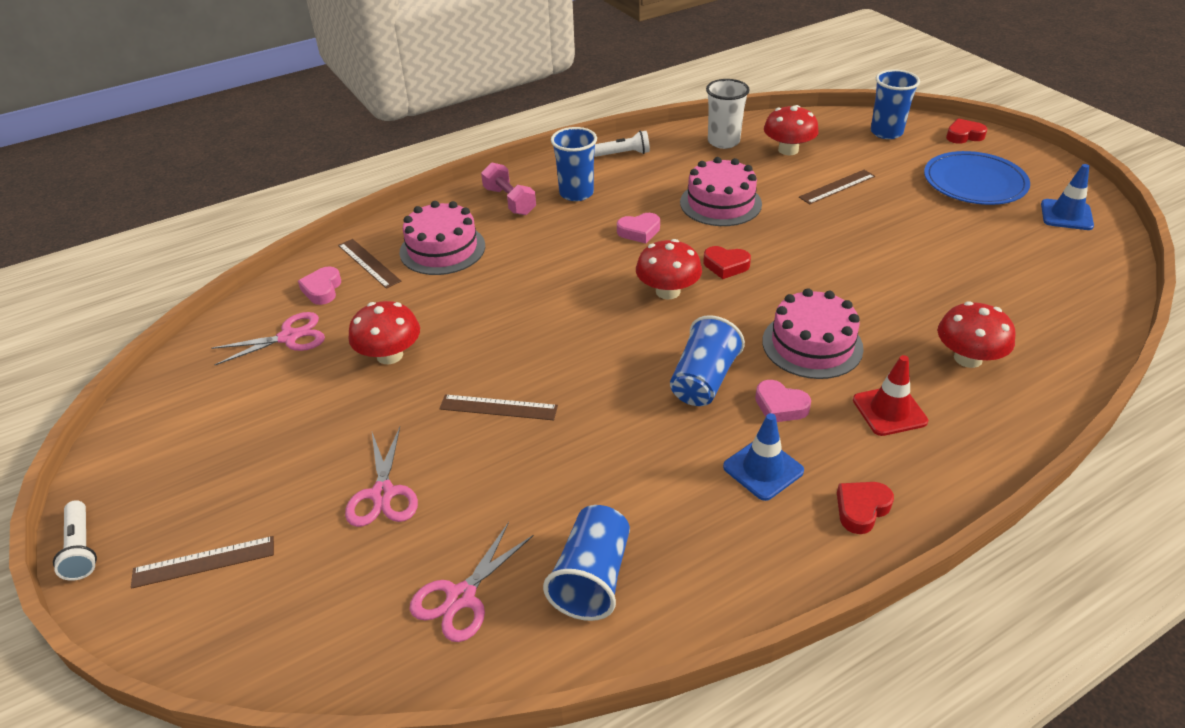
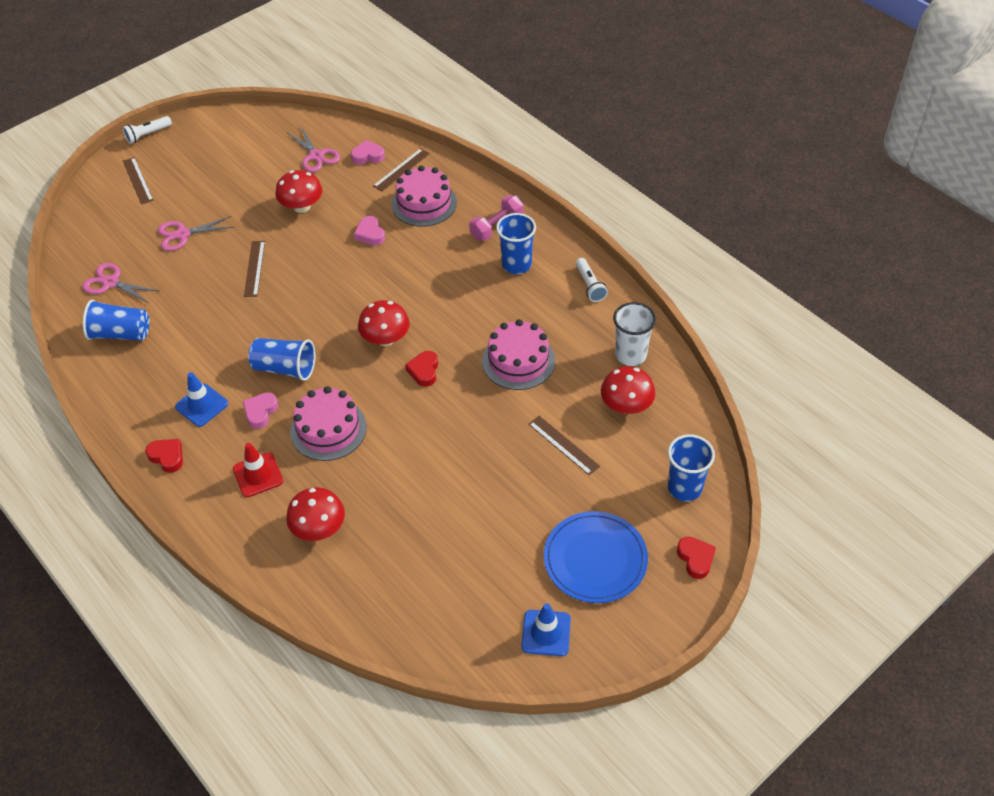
camera: 80 degrees right, 10 degrees up
(639, 231) = (465, 312): pink heart -> pink heart (370, 234)

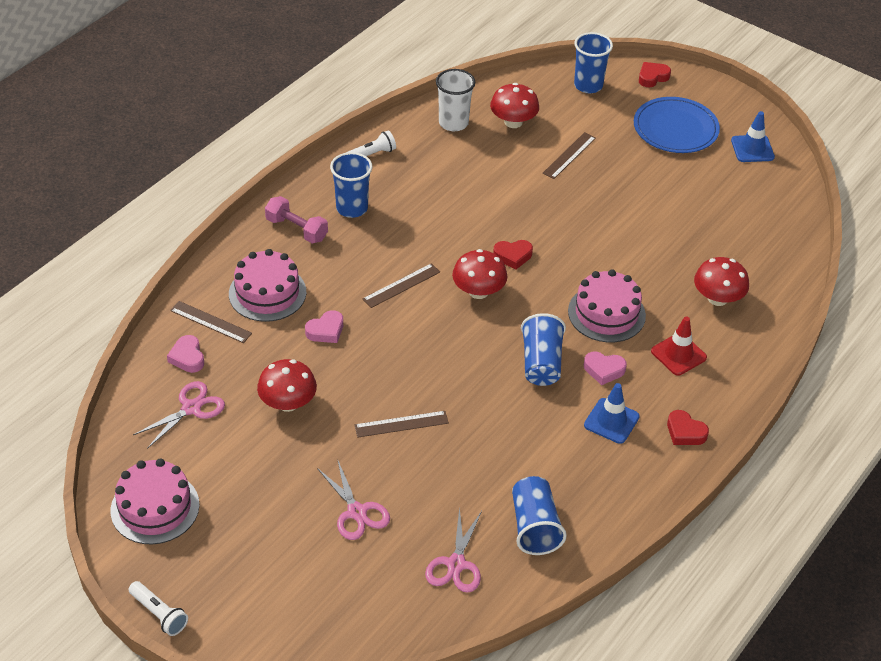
camera: 105 degrees left, 5 degrees down
(138, 180) = (260, 595): brown ruler -> brown ruler (401, 285)
(167, 457) = (685, 432): red heart -> red heart turned 75 degrees counterclockwise
(518, 361) = (481, 193): pink cake -> pink cake (155, 507)

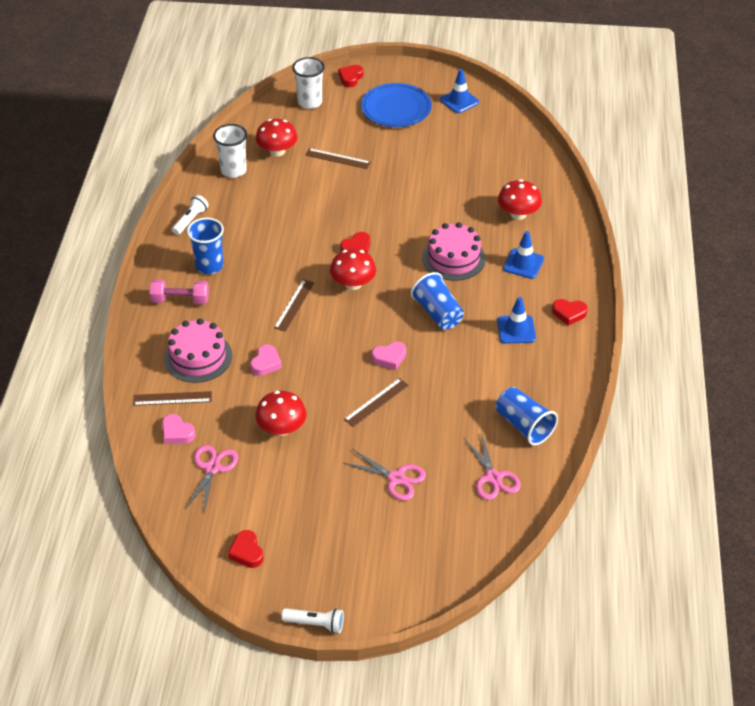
camera: 30 degrees left, 0 degrees up
(155, 507) = (247, 552): pink cake -> red heart
(569, 155) = (337, 158): brown ruler -> brown ruler turned 75 degrees counterclockwise
(588, 85) = (310, 102): blue cup -> white cup
(604, 370) = (483, 298): pink heart -> pink heart (389, 358)
(678, 354) = (523, 264): red traffic cone -> blue traffic cone

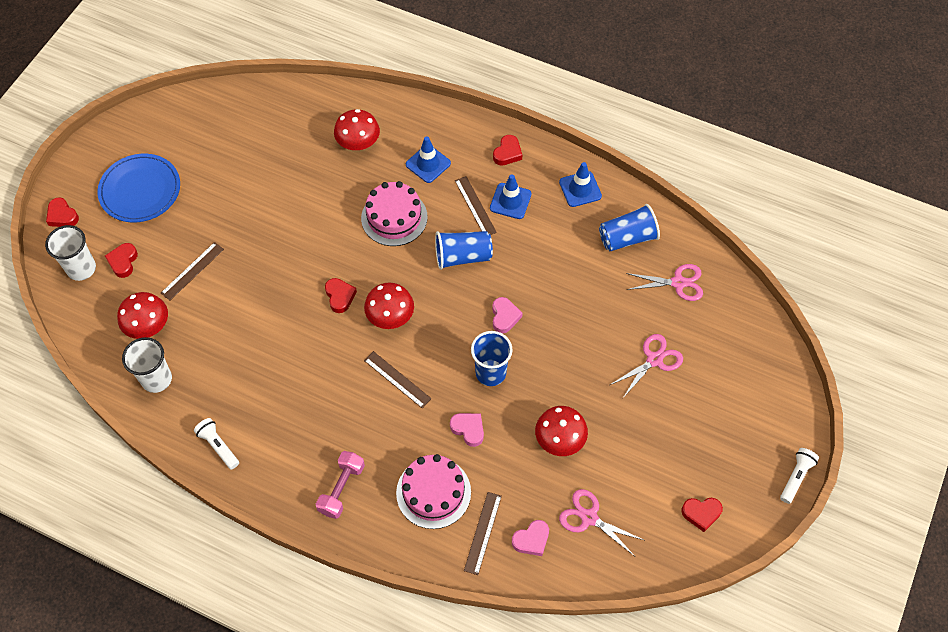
camera: 70 degrees left, 15 degrees up
(209, 266) = (301, 445): blue cup -> blue cup (490, 373)
(327, 121) = (123, 262): none -> red heart
(376, 402) = (557, 346): brown ruler -> brown ruler (475, 206)
(459, 101) = (161, 130): blue traffic cone -> blue traffic cone (580, 189)

